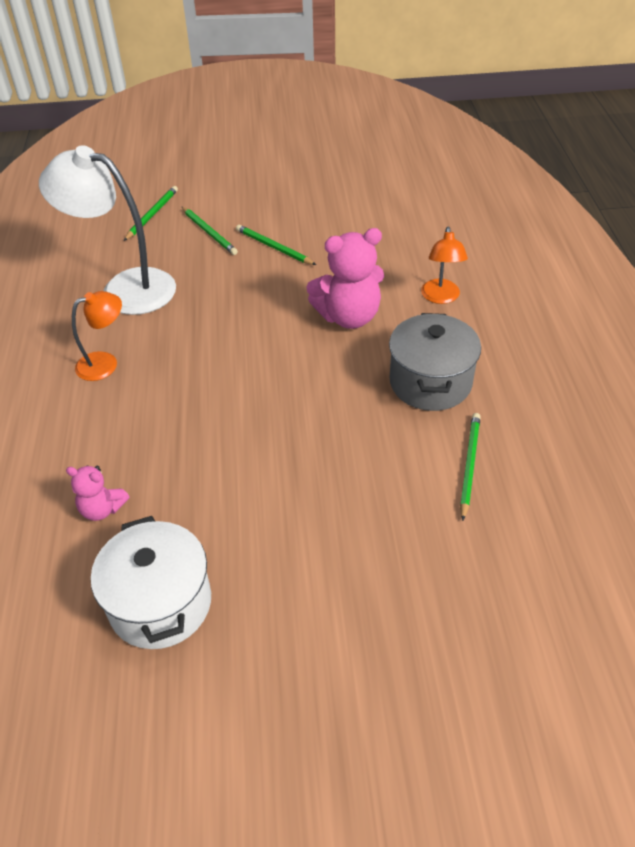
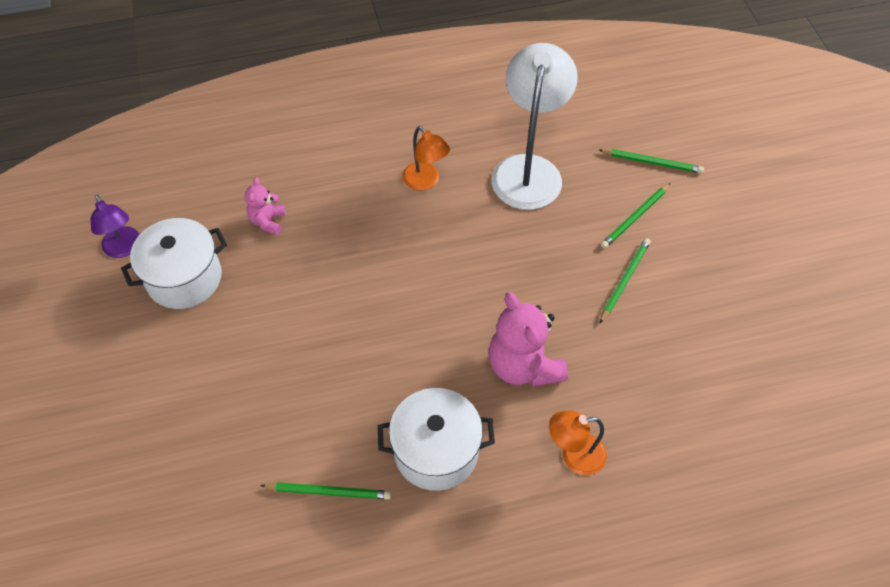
camera: 80 degrees right, 10 degrees up
(82, 684) = (124, 249): none -> purple lamp
(430, 382) = (436, 451): grey pot -> white pot

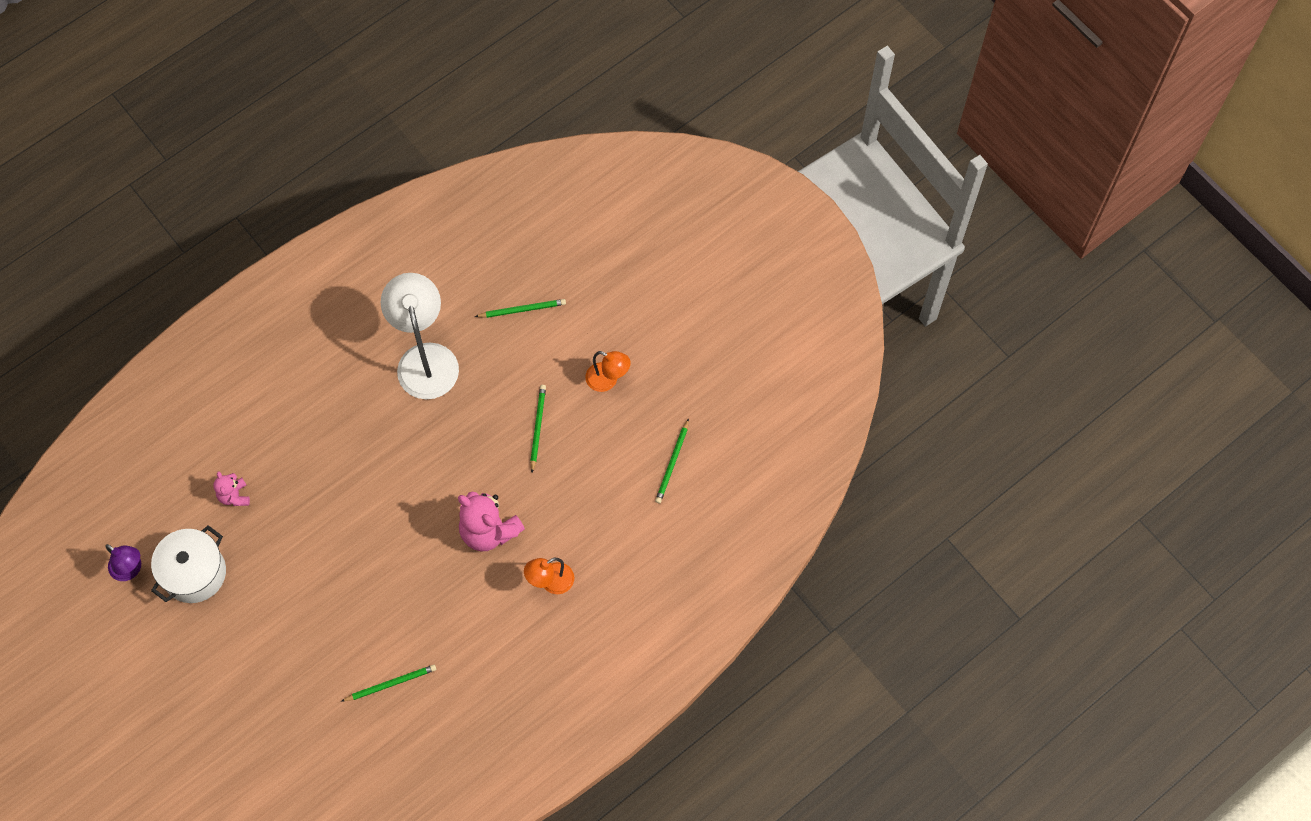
camera: 25 degrees left, 10 degrees up
(425, 181) = (346, 405): orange lamp -> orange lamp (608, 380)
(436, 451) = (453, 622): white pot -> none
(635, 217) = (526, 368): green pencil -> green pencil (672, 463)

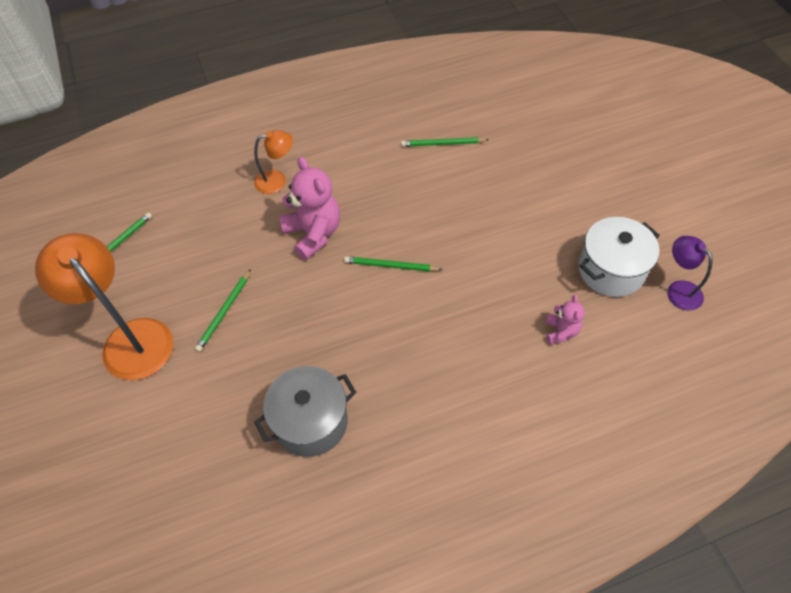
camera: 160 degrees left, 10 degrees down
(425, 358) = (310, 422): white lamp -> grey pot
(522, 309) = (176, 448): green pencil -> green pencil (391, 266)
(608, 380) = (129, 339): orange lamp -> orange lamp, size x1.92

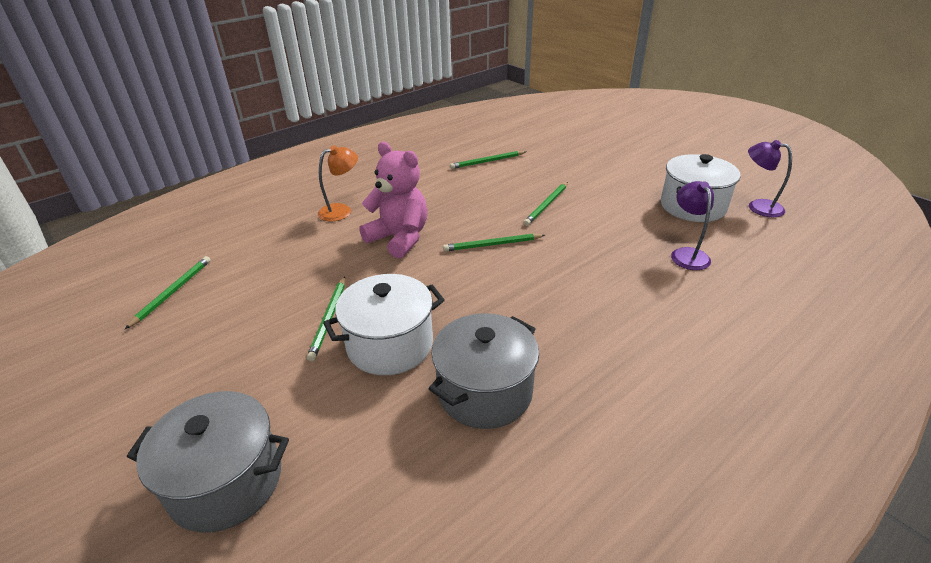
camera: 20 degrees left, 20 degrees down
(116, 436) = (226, 482): none -> grey pot
(129, 339) = (215, 371): orange lamp -> none
(260, 354) = (390, 345): none -> white pot
(468, 226) = (547, 205): none -> green pencil
(561, 331) = (686, 254): pink teddy bear -> purple lamp

